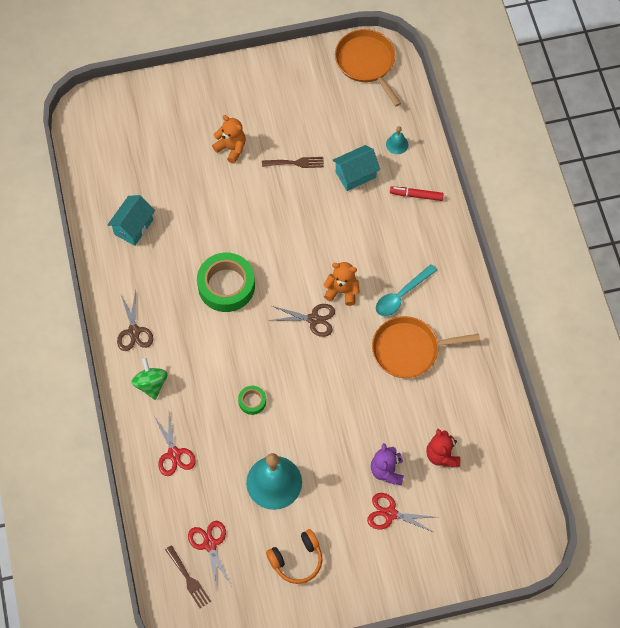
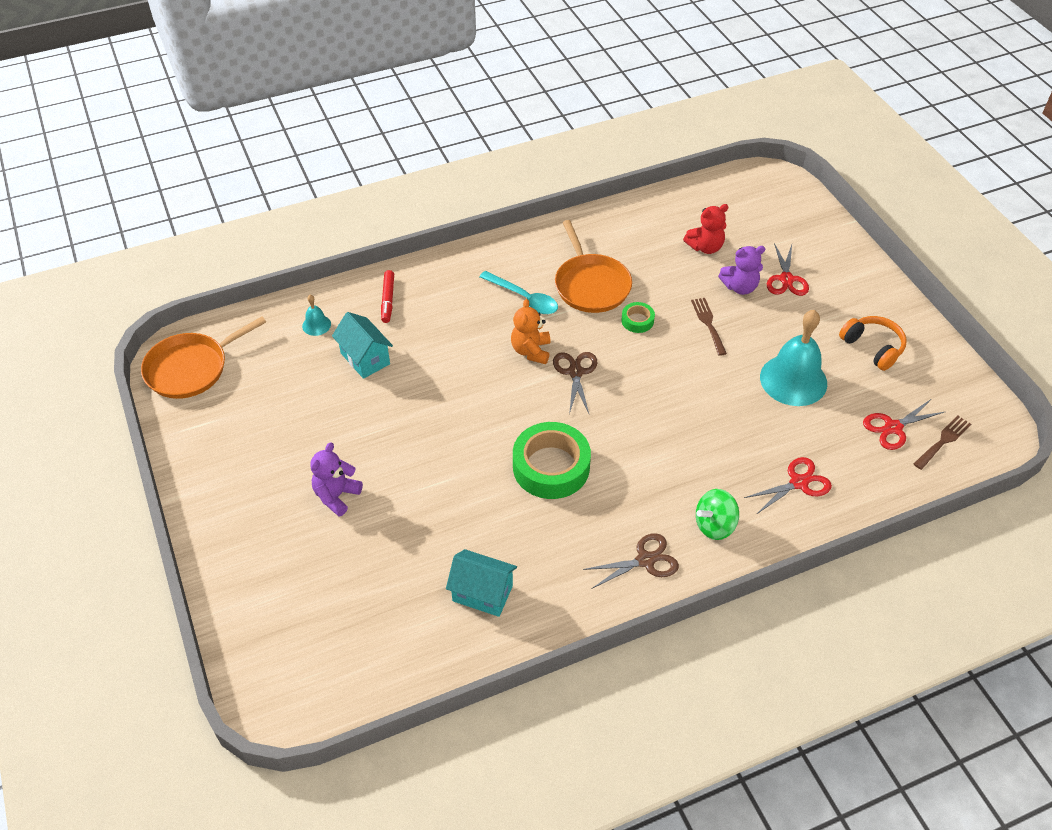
camera: 100 degrees left, 15 degrees down
(231, 148) = (336, 496): orange teddy bear -> purple teddy bear
(252, 401) = (701, 415): green tape -> green tape (637, 320)
(296, 163) = (353, 420): brown fork -> brown fork (708, 323)

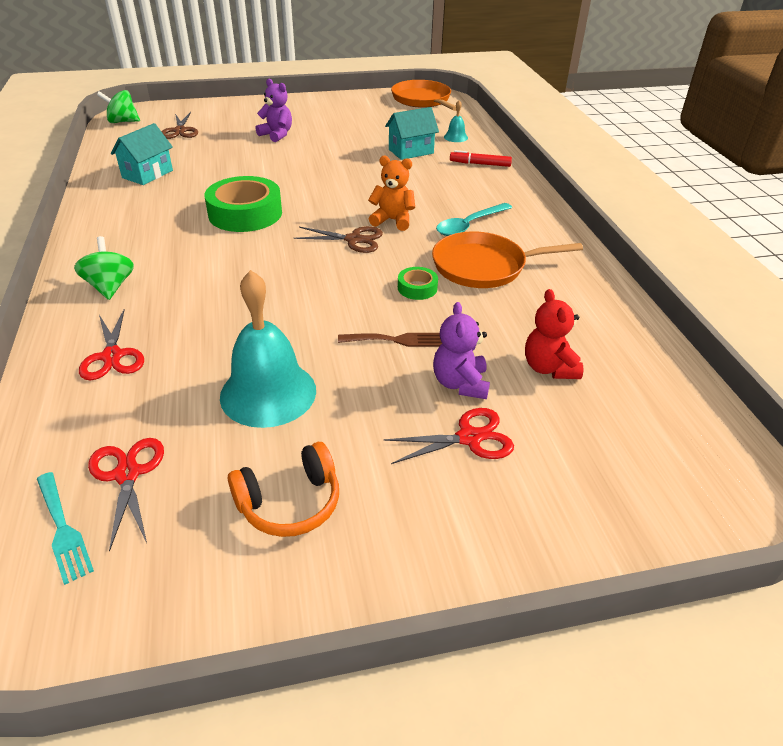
camera: 100 degrees right, 10 degrees down
(315, 702) = (123, 122): none -> green spinning top
(645, 560) = (109, 243): brown scissors -> brown scissors (180, 131)
(786, 279) = (469, 438): red scissors -> red scissors turned 150 degrees clockwise
(943, 441) = (63, 530): brown fork -> turquoise fork

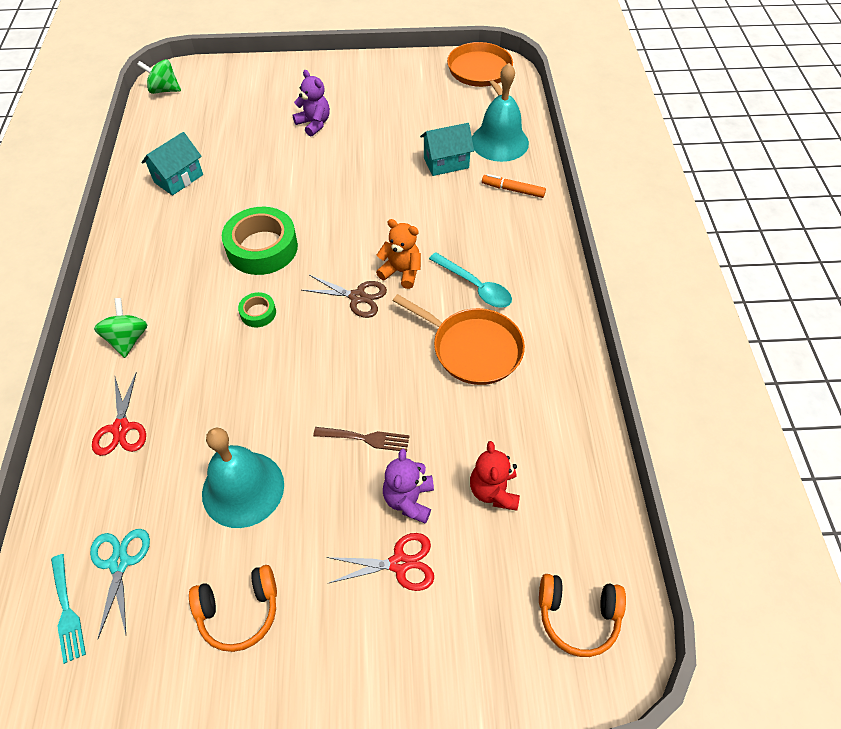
camera: 10 degrees right, 15 degrees up
(127, 474) = (119, 563): red scissors -> turquoise scissors
(180, 131) = (218, 110): brown scissors -> none
(417, 288) = (401, 372): green tape -> green tape (258, 313)
(455, 137) = (499, 142): turquoise bell -> turquoise bell, size x2.23
(469, 225) = (475, 286): turquoise spoon -> turquoise spoon turned 105 degrees counterclockwise
(480, 164) = (513, 190): red marker -> orange marker
(483, 266) = (472, 348): orange pan -> orange pan turned 150 degrees counterclockwise
(685, 461) = (577, 616): none -> orange headphones

